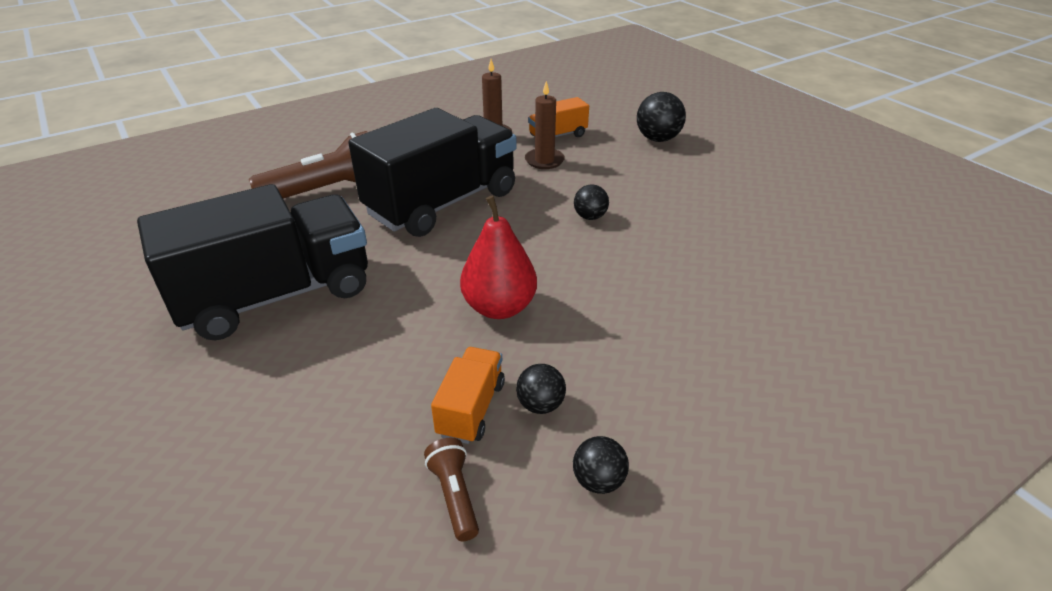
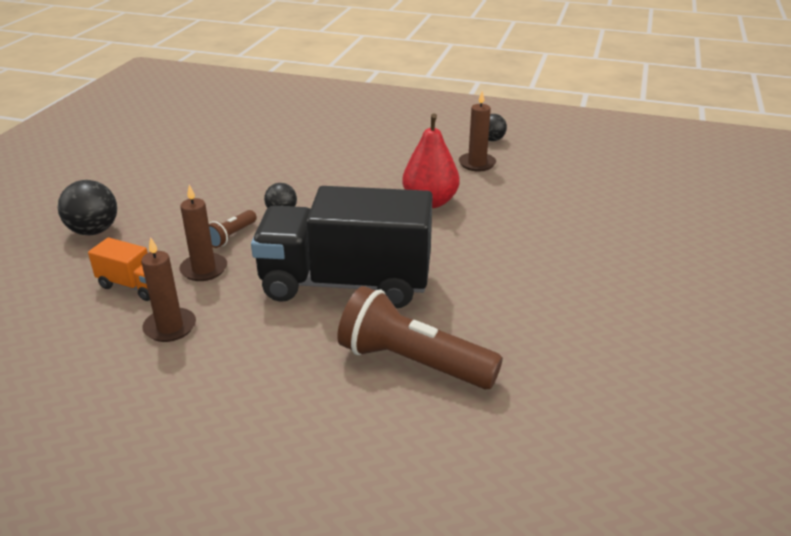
camera: 130 degrees left, 5 degrees down
(276, 295) = (554, 284): black truck -> none
(454, 495) = (552, 162): brown flashlight -> brown flashlight (231, 236)
(471, 409) = (509, 177): orange truck -> none
(540, 405) = (477, 164): black ball -> brown candle

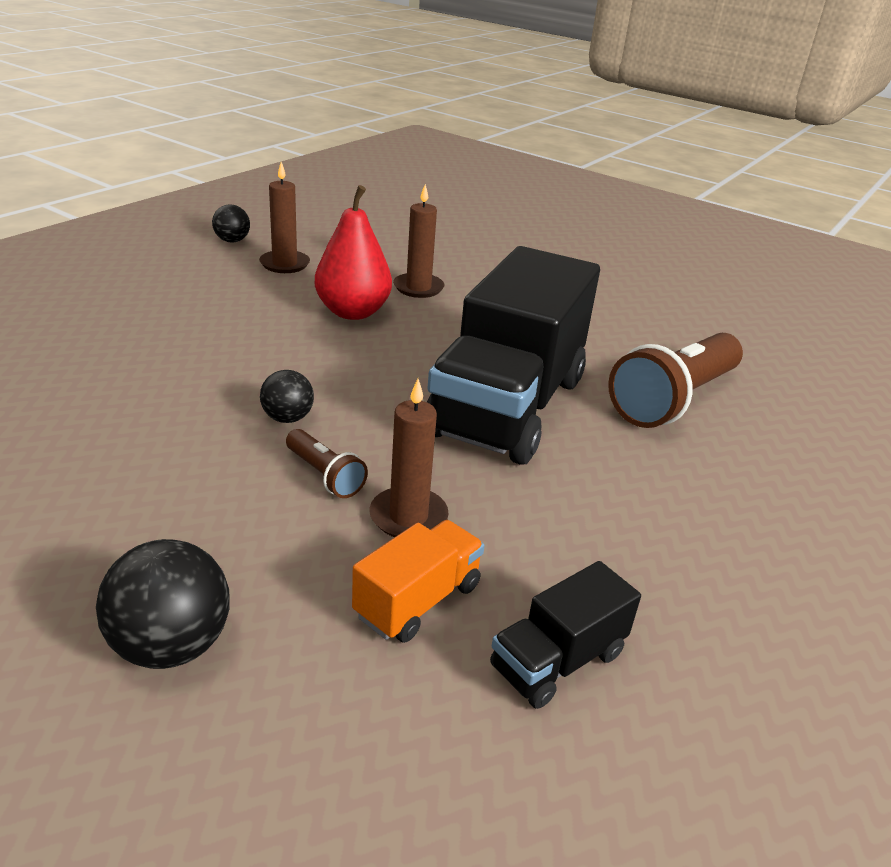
camera: 75 degrees left, 0 degrees up
(96, 337) = (557, 660): none -> black truck
(170, 327) = (554, 571): brown candle -> brown candle (418, 288)

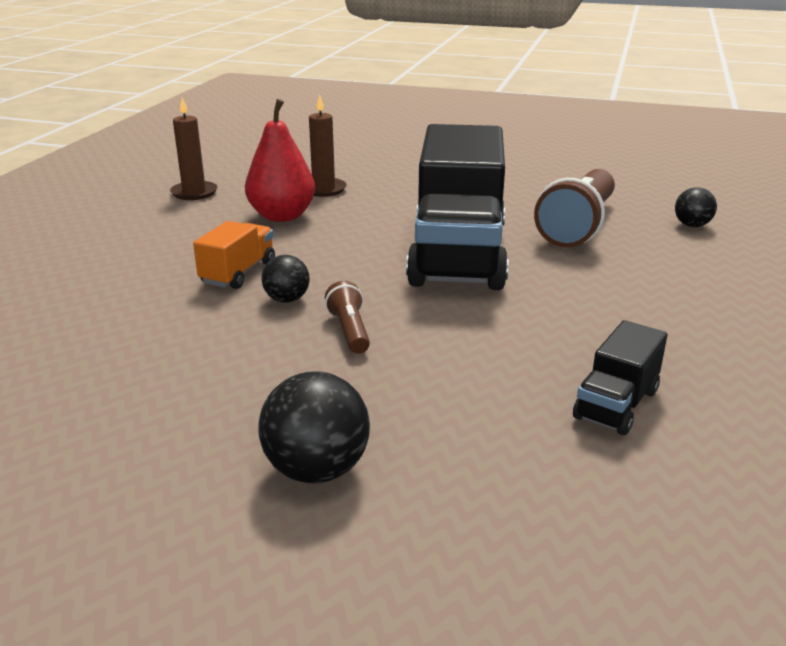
camera: 15 degrees left, 5 degrees down
(232, 241) = (132, 184): black ball -> black ball (692, 225)
(325, 475) = (349, 331): brown flashlight -> brown flashlight turned 135 degrees counterclockwise
(408, 517) = (438, 343): brown candle -> none
(417, 600) = (487, 393): orange truck -> orange truck (238, 273)

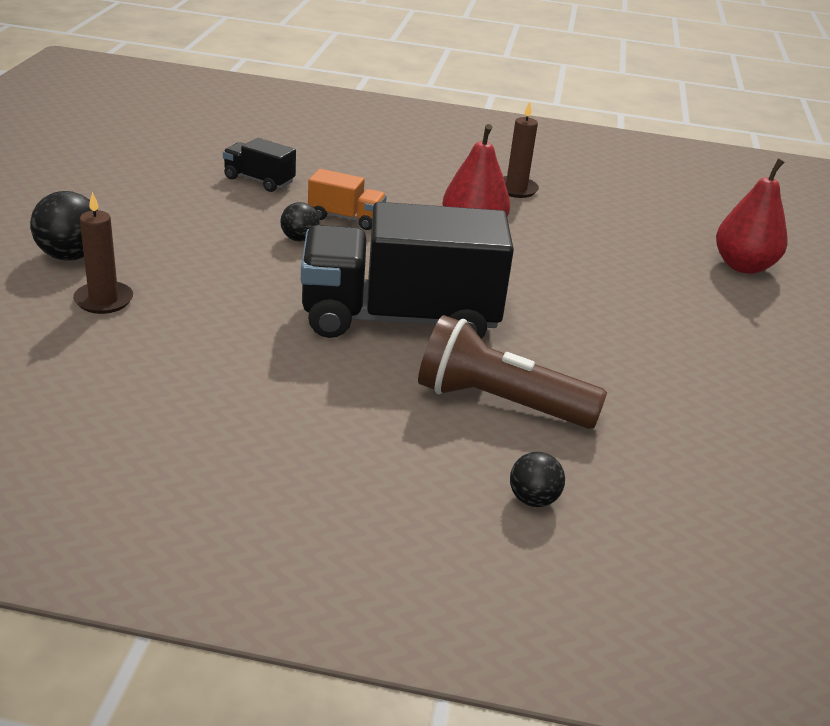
camera: 80 degrees right, 5 degrees up
(323, 189) = (552, 249): brown candle -> brown candle (104, 300)
(349, 331) = (246, 265): brown flashlight -> none
(357, 137) = (743, 266): none -> red pear
(616, 404) = (118, 376): black truck -> black truck (259, 180)

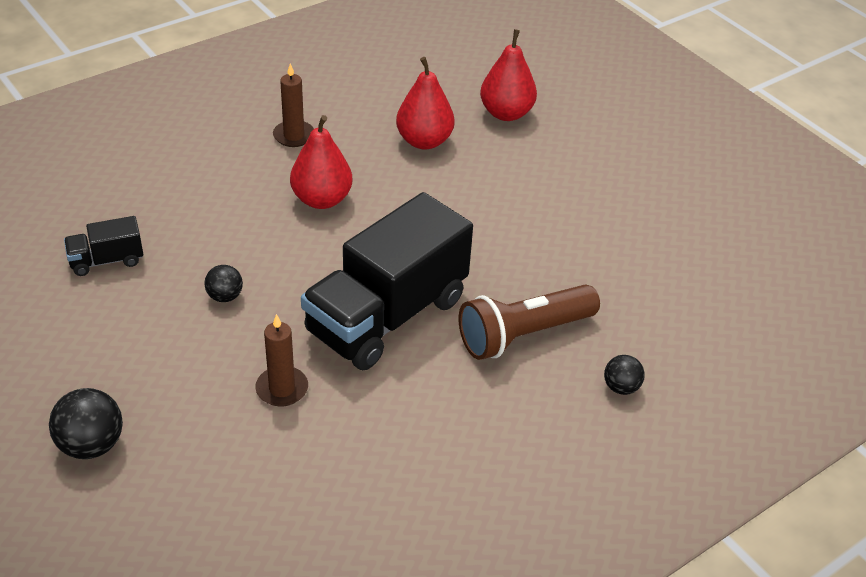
camera: 45 degrees left, 10 degrees up
(104, 300) = (184, 461): brown candle -> brown candle (282, 389)
(346, 218) = (225, 251): orange truck -> none
(627, 244) = (424, 141): none -> red pear

